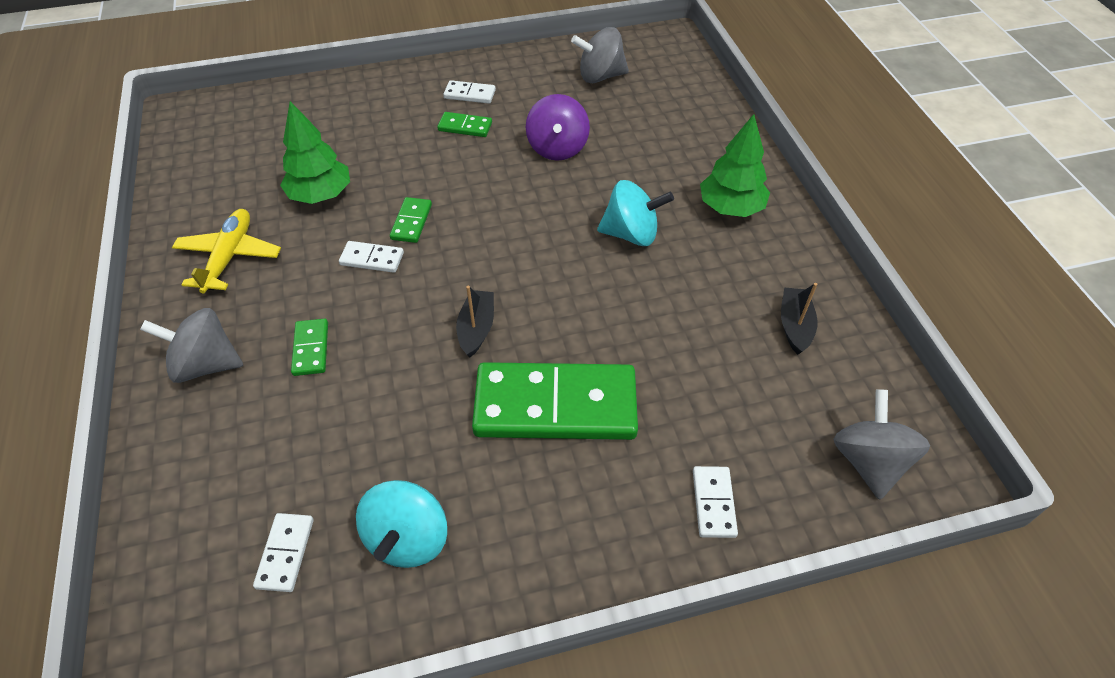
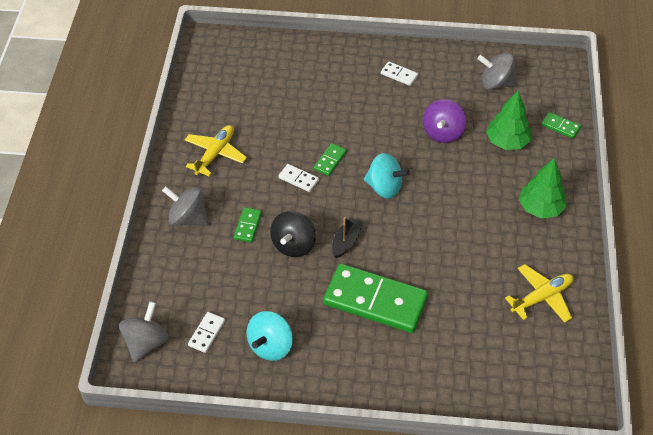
camera: 20 degrees right, 0 degrees up
(321, 195) = (280, 126): green tree -> green tree (507, 142)
(394, 357) = (293, 245): none -> black spinning top
(465, 127) = (387, 100): green domino -> green domino (560, 126)
(631, 234) = (466, 208): turquoise spinning top -> turquoise spinning top (384, 187)
(714, 503) = (442, 381): white domino -> none
(794, 326) = (541, 297): black boat -> yellow plane
(868, 461) = (543, 387): grey spinning top -> grey spinning top (146, 342)

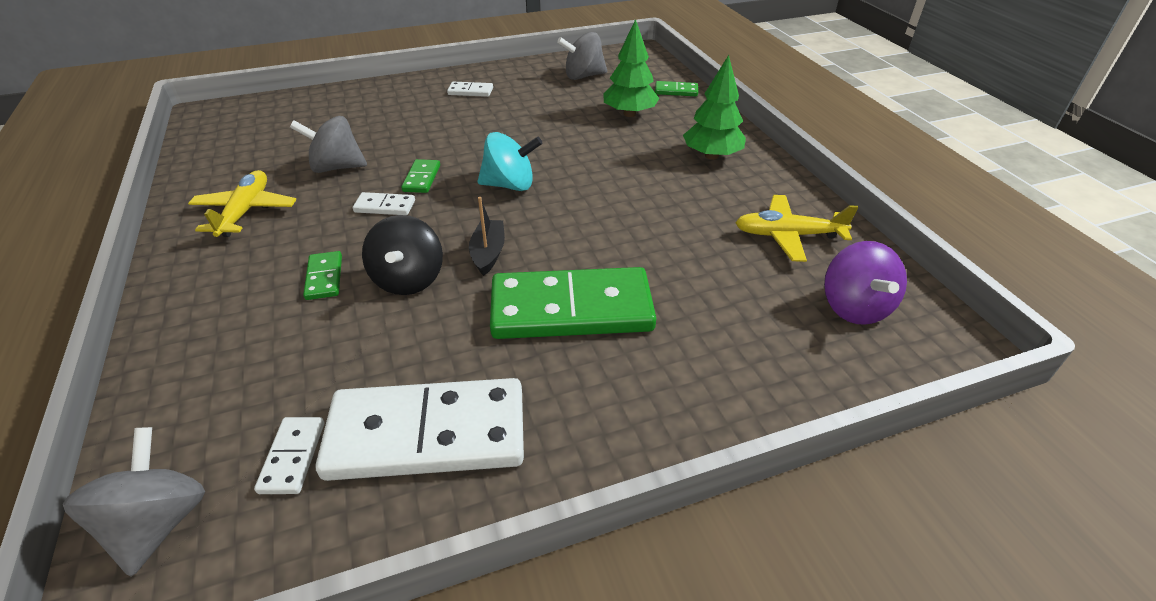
camera: 25 degrees left, 10 degrees down
(188, 218) = (215, 296): grey spinning top -> grey spinning top (336, 167)
(270, 346) = (427, 433): turquoise spinning top -> white domino
(443, 133) = (551, 123): purple spinning top -> purple spinning top (854, 307)
(541, 297) = (788, 235): yellow plane -> yellow plane turned 120 degrees counterclockwise

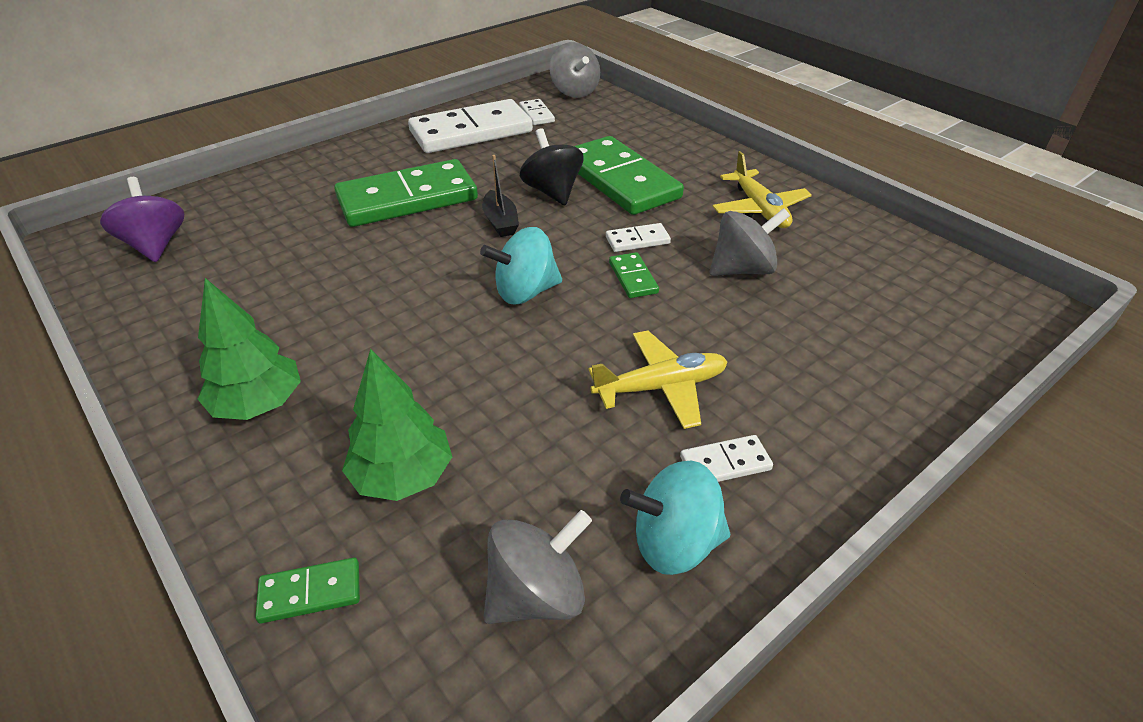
camera: 160 degrees right, 0 degrees up
(324, 277) = (620, 180): green domino -> green domino, size x2.35
(518, 77) = (674, 543): none -> turquoise spinning top
(788, 235) = (189, 300): yellow plane -> yellow plane (661, 387)

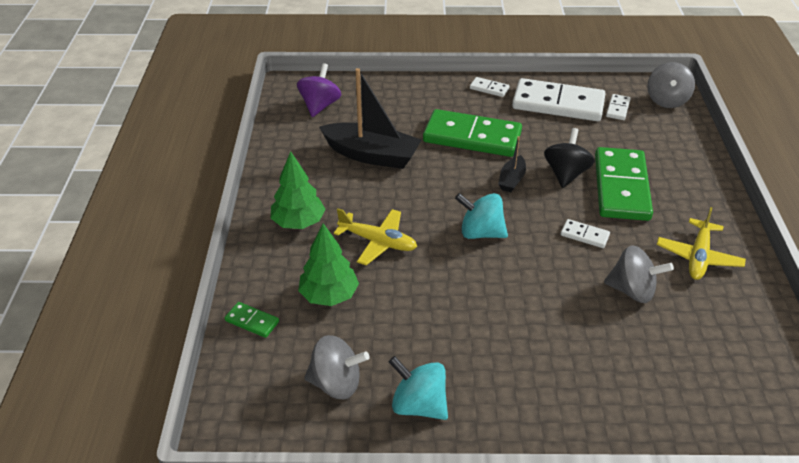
camera: 40 degrees right, 0 degrees up
(292, 271) = (371, 155): none -> black boat
(633, 278) = (554, 258): green domino -> none
(661, 387) = (497, 329): yellow plane -> yellow plane (378, 242)
(725, 463) = (486, 388): white domino -> white domino (489, 88)

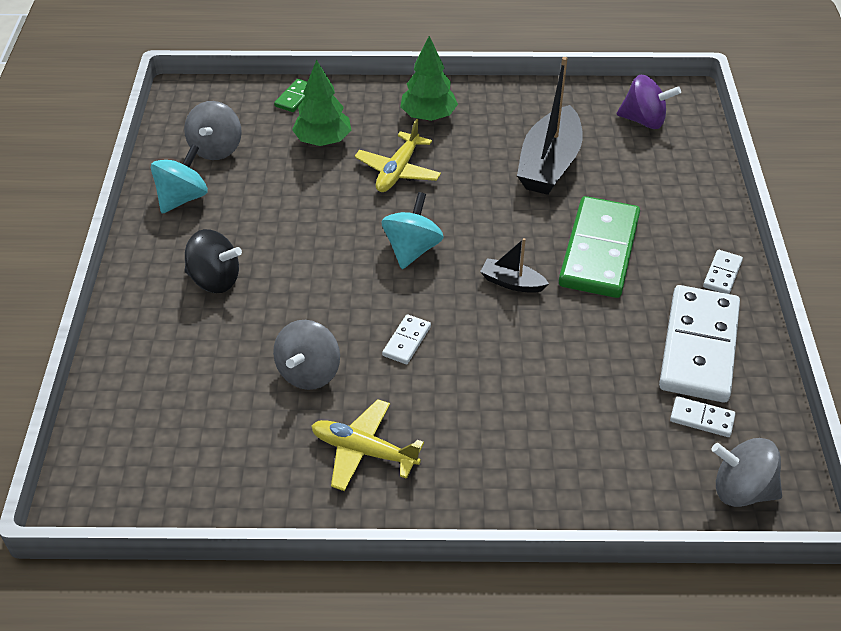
camera: 90 degrees right, 5 degrees up
(566, 174) = (528, 337): black spinning top -> black spinning top (215, 280)
(621, 187) = (504, 392): green domino -> none

